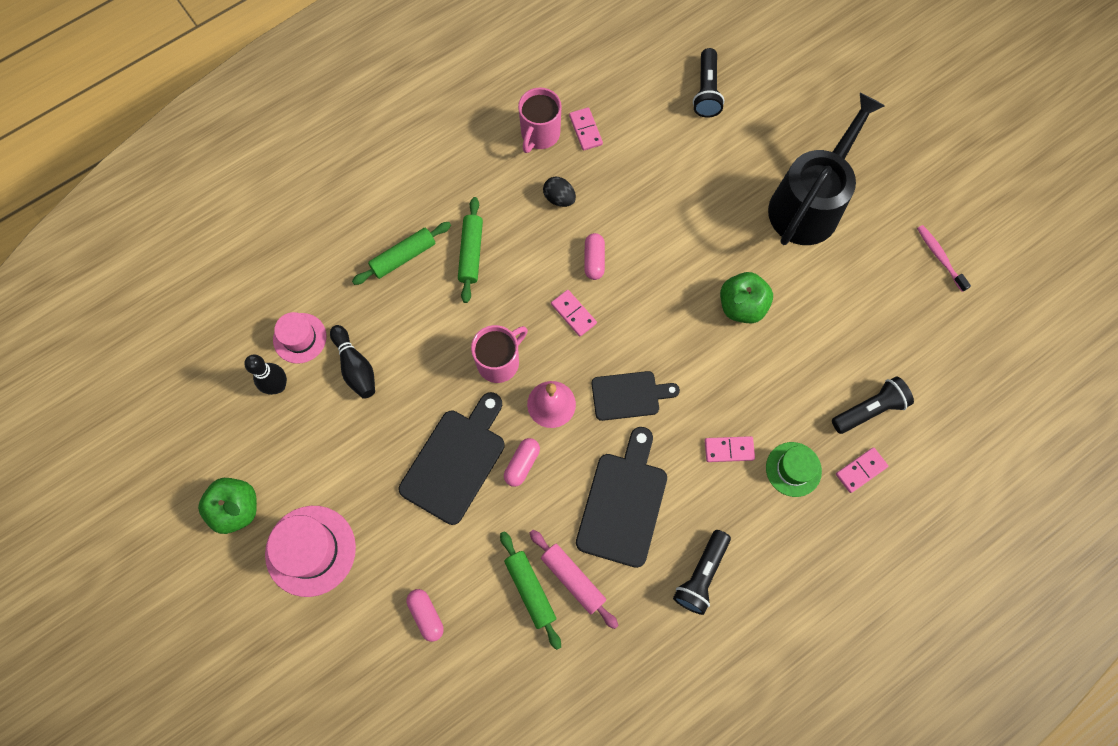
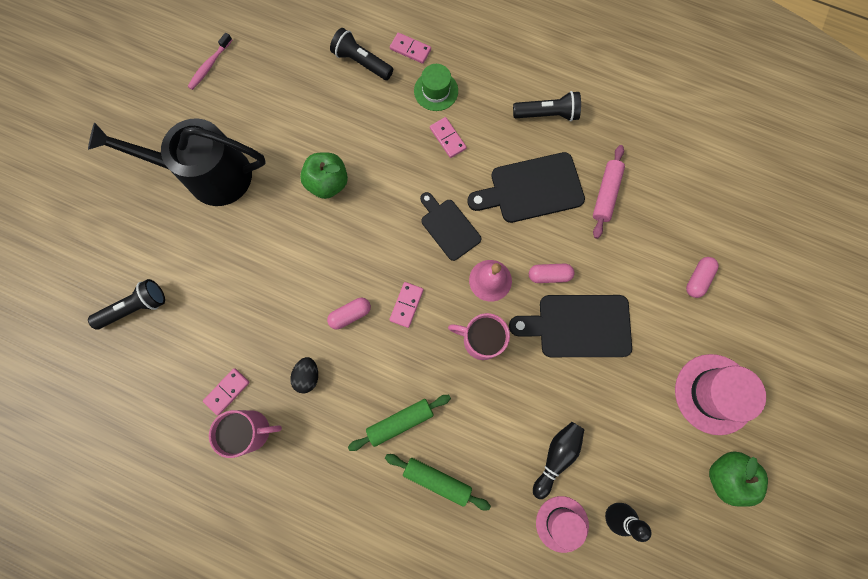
camera: 120 degrees left, 5 degrees up
(530, 590) = (632, 218): green rolling pin -> none

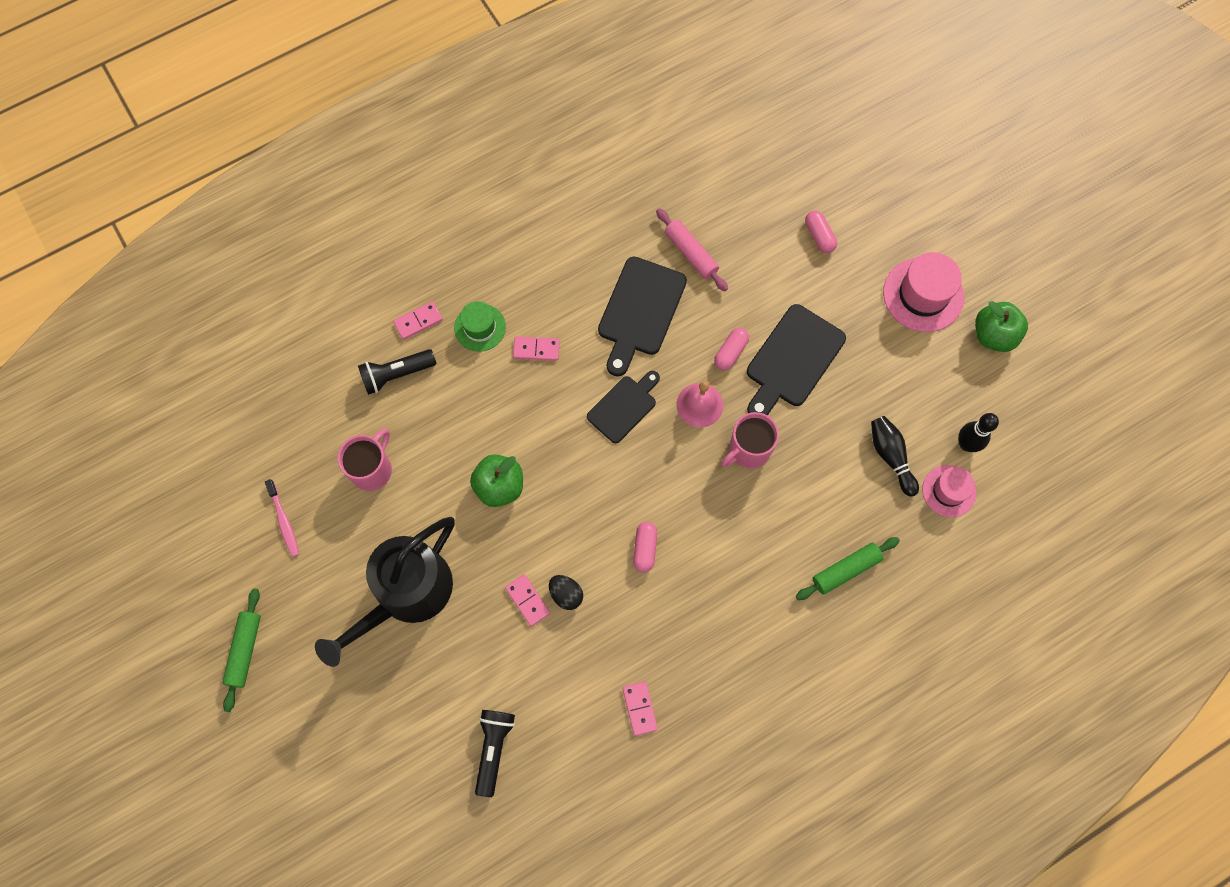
camera: 55 degrees left, 5 degrees down
(252, 430) = (692, 707): pink mug -> pink mug (372, 469)
(308, 376) = (676, 624): black egg -> black egg (566, 594)
(400, 421) = (774, 568): green rolling pin -> green rolling pin (244, 650)
(406, 305) = (671, 493): pink domino -> pink domino (527, 600)
(448, 227) = (624, 407): black cutting board -> black cutting board turned 135 degrees clockwise
(547, 114) = (578, 248): black flashlight -> none

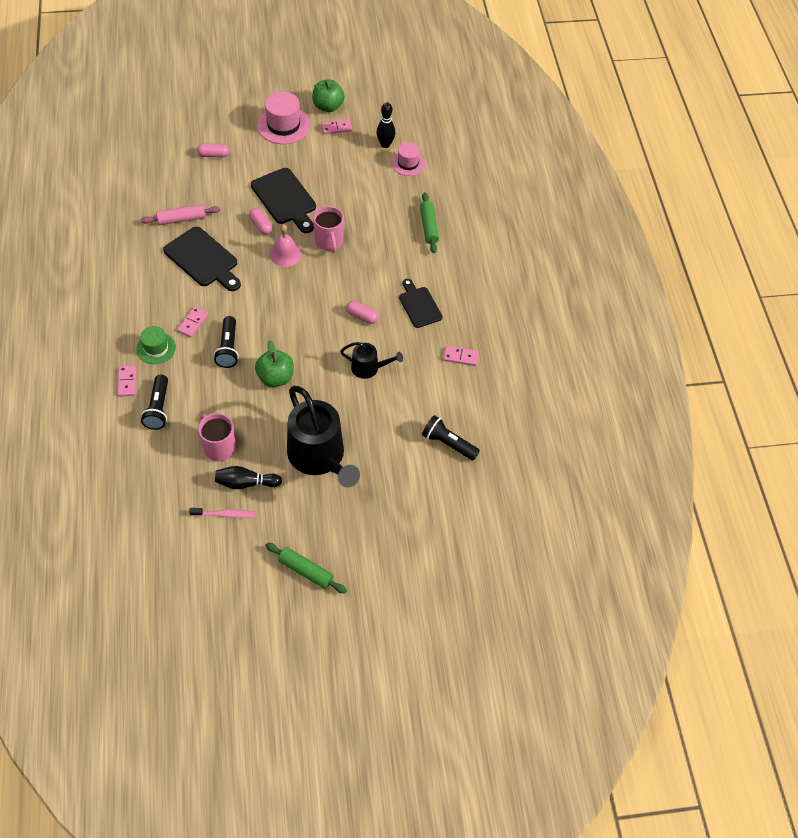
camera: 70 degrees left, 15 degrees down
(518, 409) = (228, 348): none -> black flashlight
(527, 600) = (361, 390): pink domino -> pink domino (336, 128)
(566, 594) = (368, 368): black egg -> black watering can
(624, 407) = (262, 292): black cutting board -> black cutting board (419, 305)
(890, 456) = (373, 179): black bowling pin -> black bowling pin (246, 483)

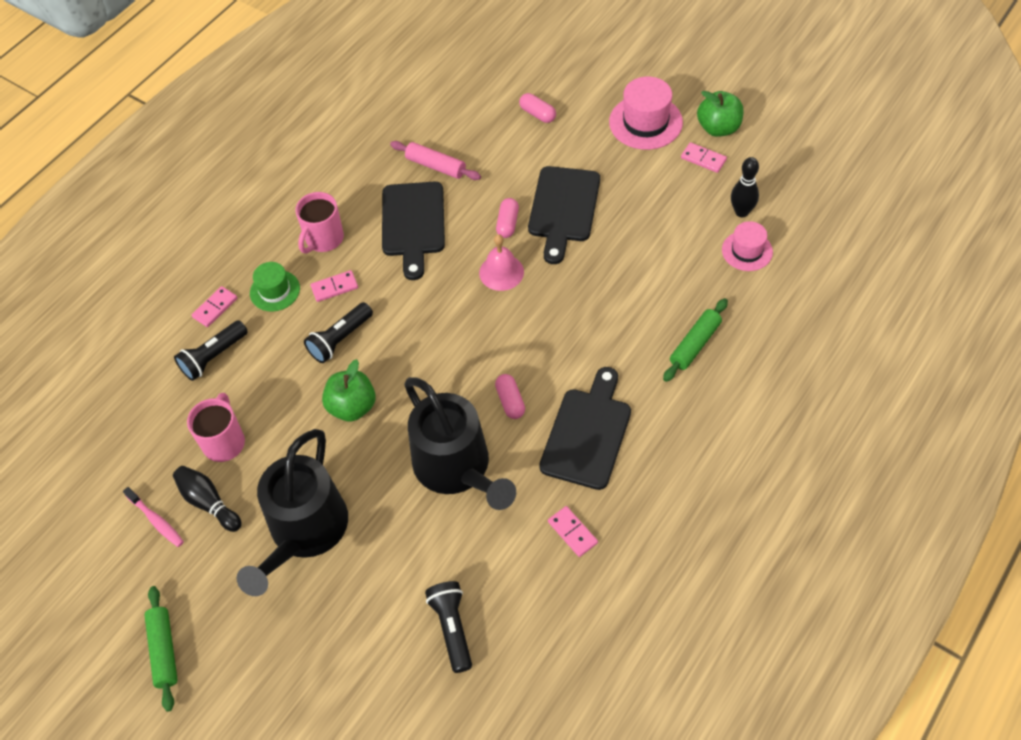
camera: 50 degrees right, 0 degrees up
(329, 242) = (561, 289): pink mug -> pink mug (323, 239)
(368, 368) = (457, 468): black watering can -> black watering can, size x2.00
(419, 305) = (587, 433): black cutting board -> black cutting board, size x1.54

